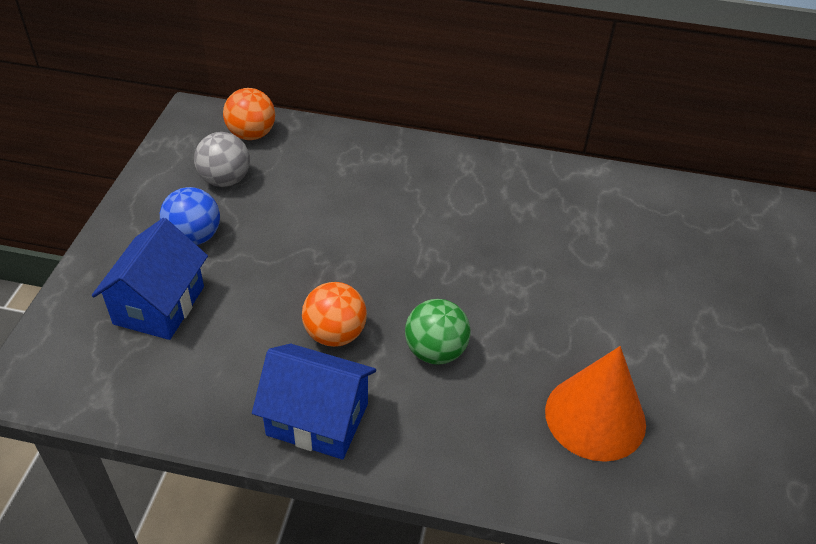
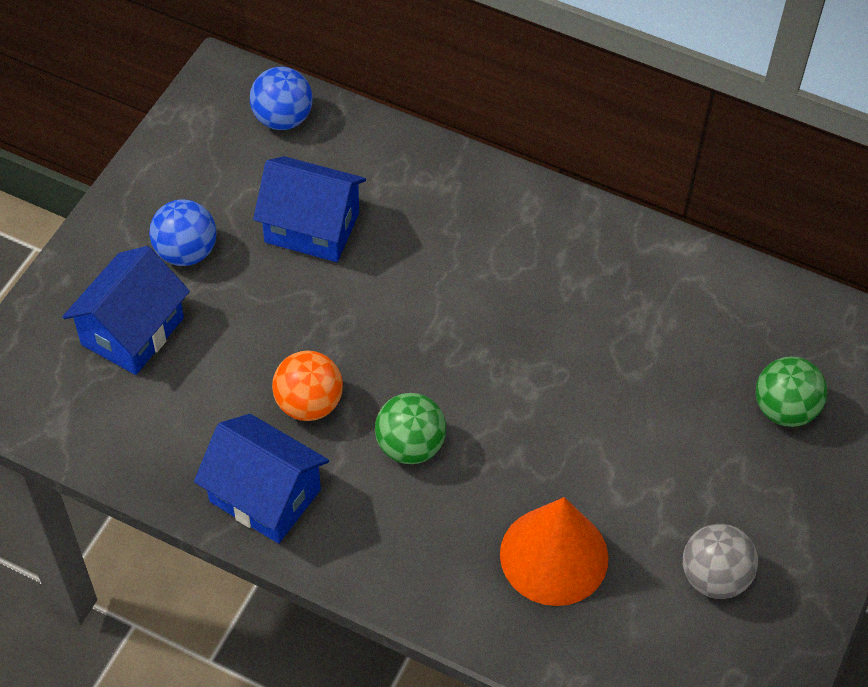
camera: 15 degrees right, 10 degrees up
(225, 180) = (237, 180): grey ball -> grey ball (714, 577)
(251, 134) = (282, 119): orange ball -> blue ball
(297, 203) = (312, 227): none -> blue house
(724, 267) = (784, 409): none -> green ball

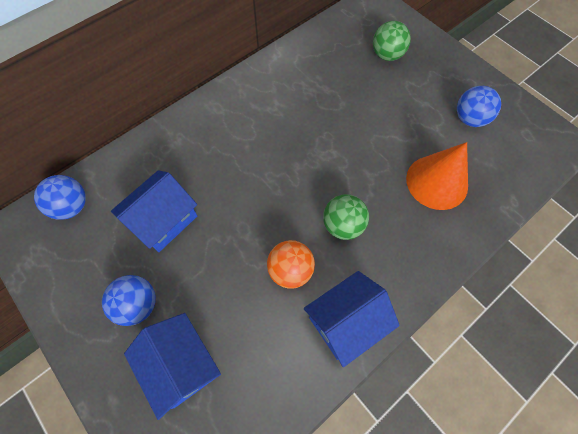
camera: 65 degrees left, 10 degrees up
(714, 577) = (469, 119): grey ball -> blue ball

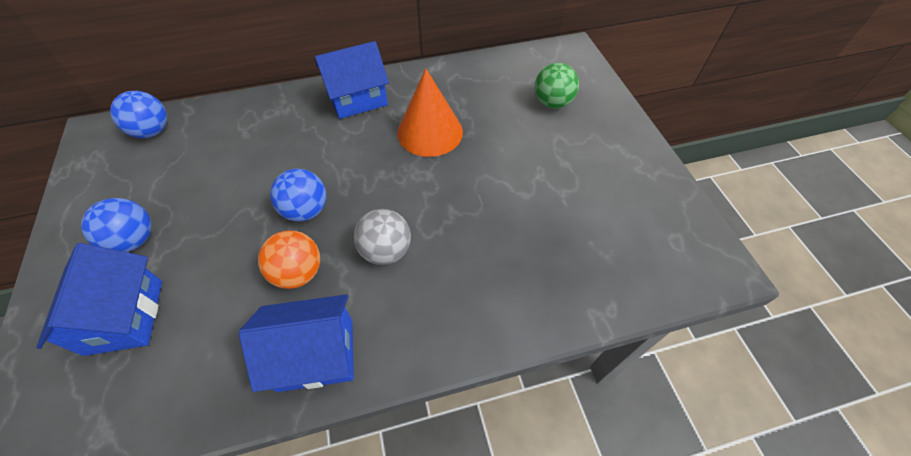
camera: 25 degrees right, 10 degrees down
(164, 220) = (218, 174): blue house -> blue house (357, 99)
(342, 225) = (386, 250): green ball -> grey ball
(437, 182) = (525, 249): orange cone -> orange cone (430, 132)
(469, 119) = (610, 197): blue ball -> blue ball (306, 210)

